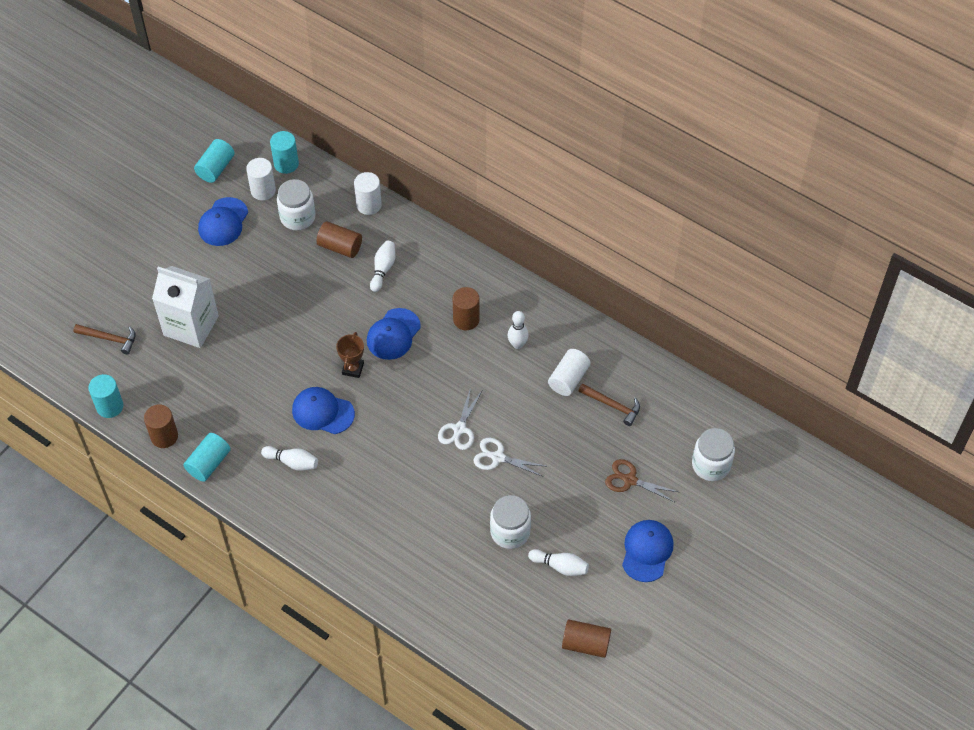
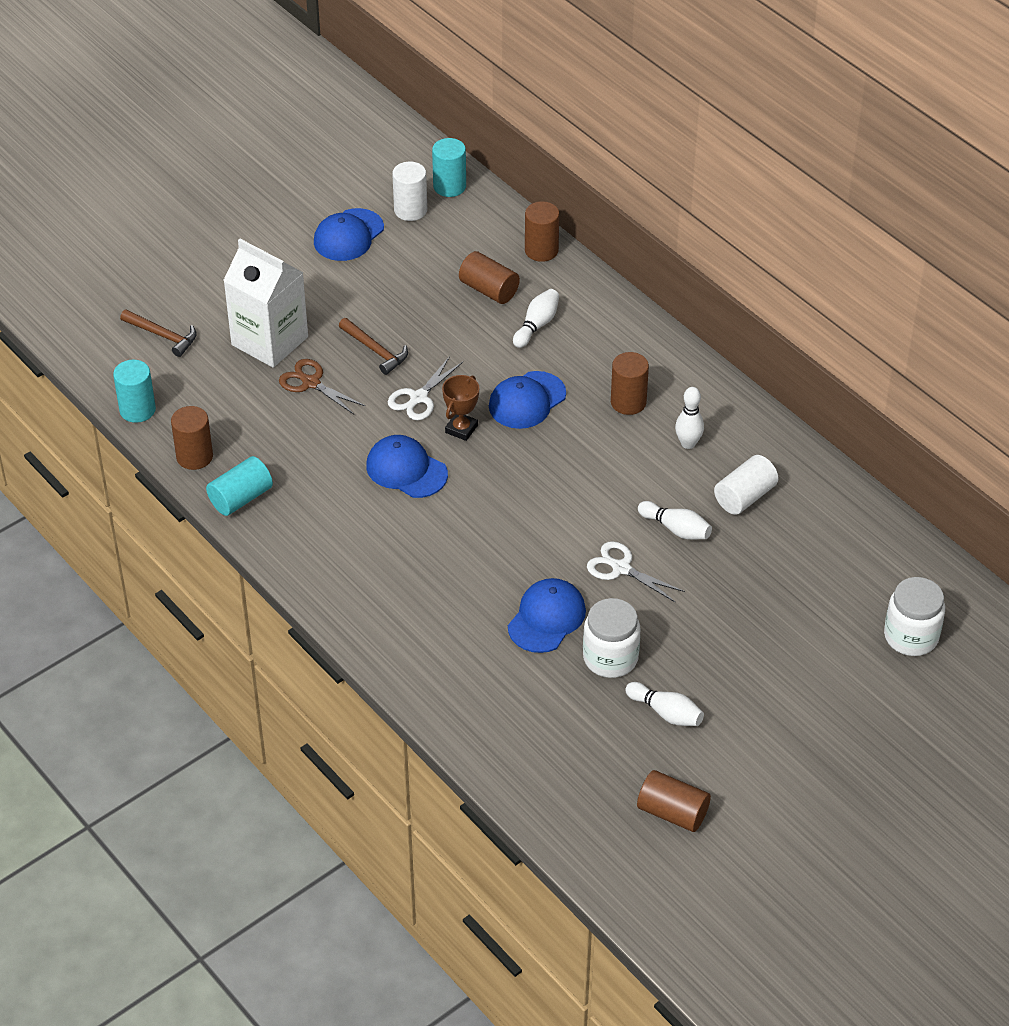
camera: 15 degrees right, 10 degrees down
(216, 168) = (359, 175): turquoise cylinder -> none
(292, 462) = (348, 518): white bowling pin -> white bowling pin (676, 529)
(297, 217) = (445, 247): white jar -> none
(369, 205) = (541, 250): white cylinder -> brown cylinder
(459, 429) = (580, 525): white scissors -> white scissors (419, 398)
(612, 406) = (795, 539): brown hammer -> brown hammer (375, 350)
(630, 480) = (793, 631): brown scissors -> brown scissors (311, 383)
(647, 551) = (791, 720): blue cap -> blue cap (546, 618)

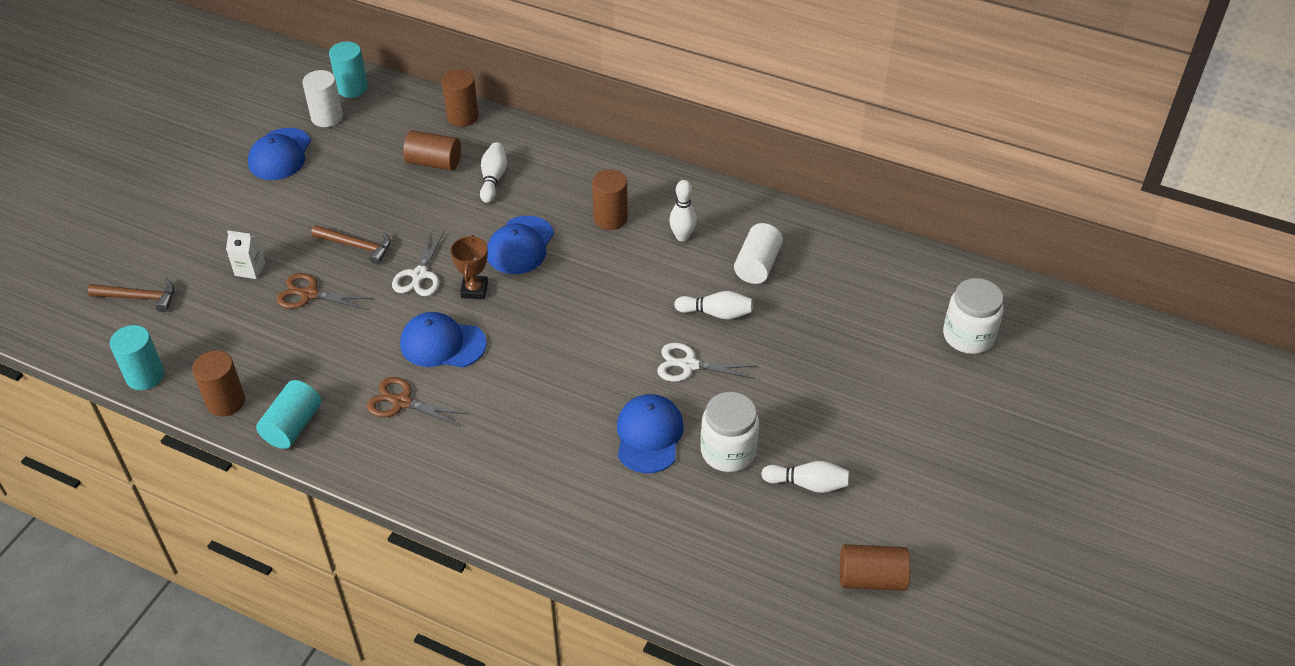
camera: 25 degrees left, 0 degrees up
(269, 341) = (250, 269): white carton -> white carton, size x0.42
(344, 510) = (402, 402): none -> brown scissors

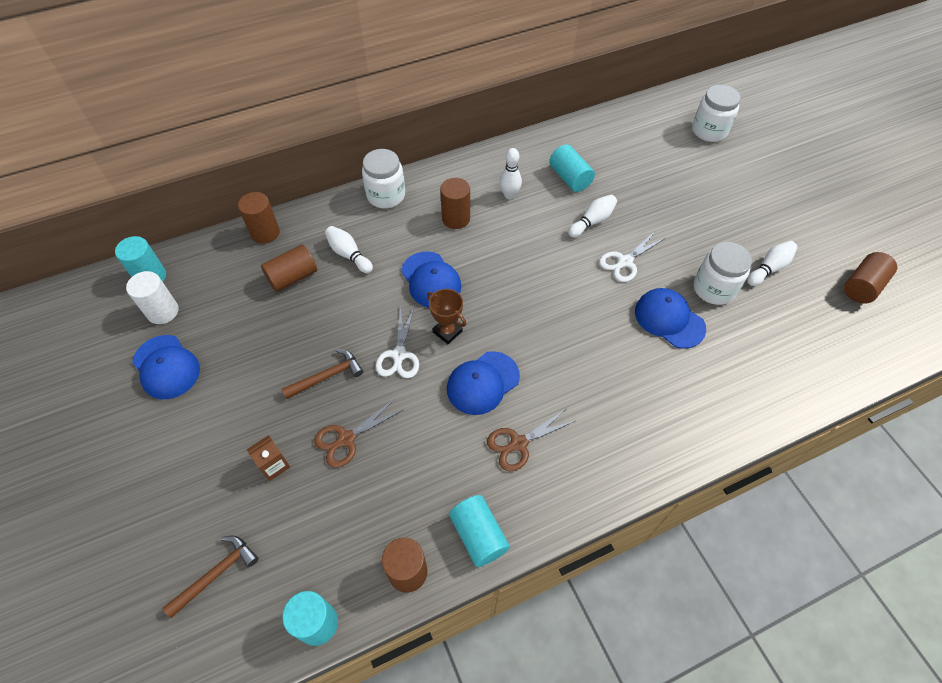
camera: 50 degrees left, 10 degrees up
(250, 269) = (274, 465): white carton -> brown carton
(419, 275) = (399, 355): white scissors -> white scissors turned 45 degrees clockwise
(586, 158) = (386, 195): none -> white jar
(757, 265) = (569, 178): white cylinder -> turquoise cylinder

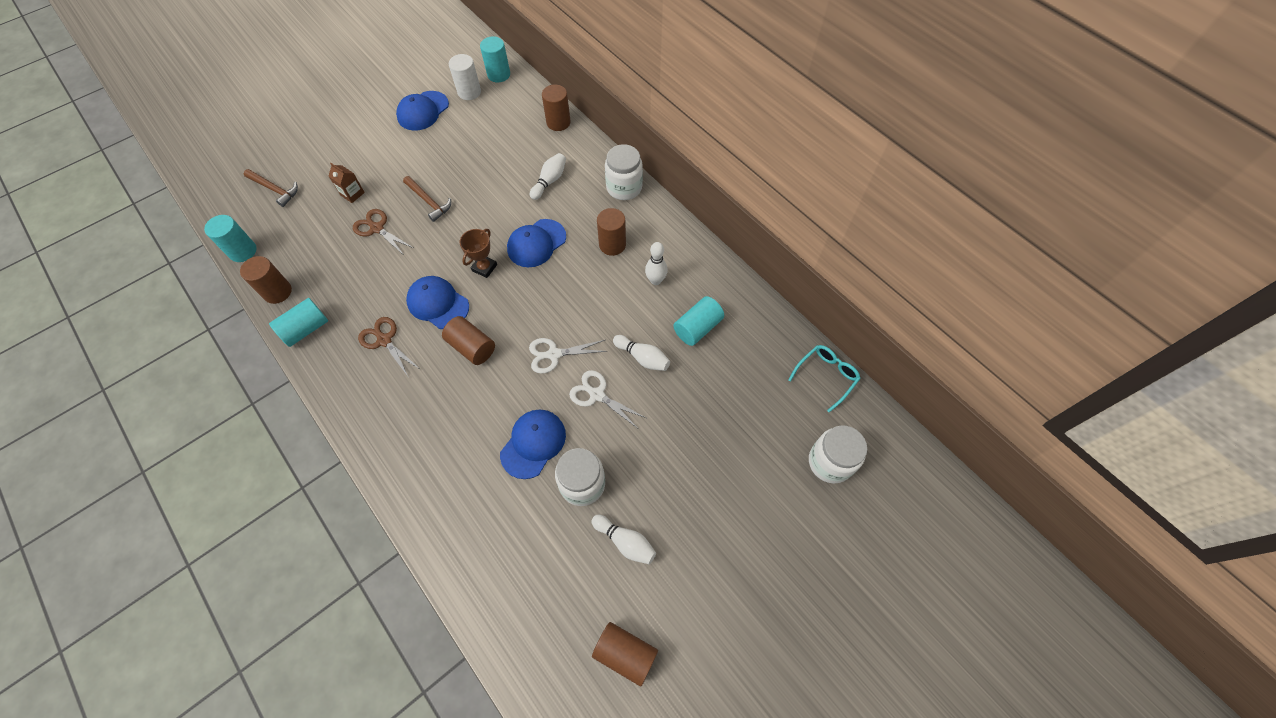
camera: 75 degrees right, 5 degrees up
(292, 277) = (518, 153): brown cylinder -> brown cylinder (472, 347)
(399, 355) = (455, 241): white scissors -> white scissors (554, 354)
(634, 113) = (826, 376): none -> turquoise glasses

